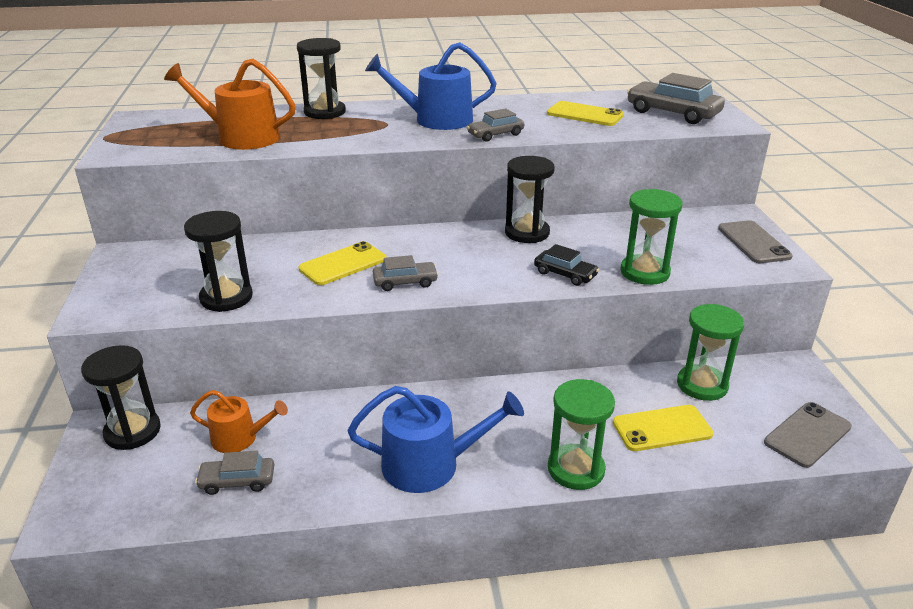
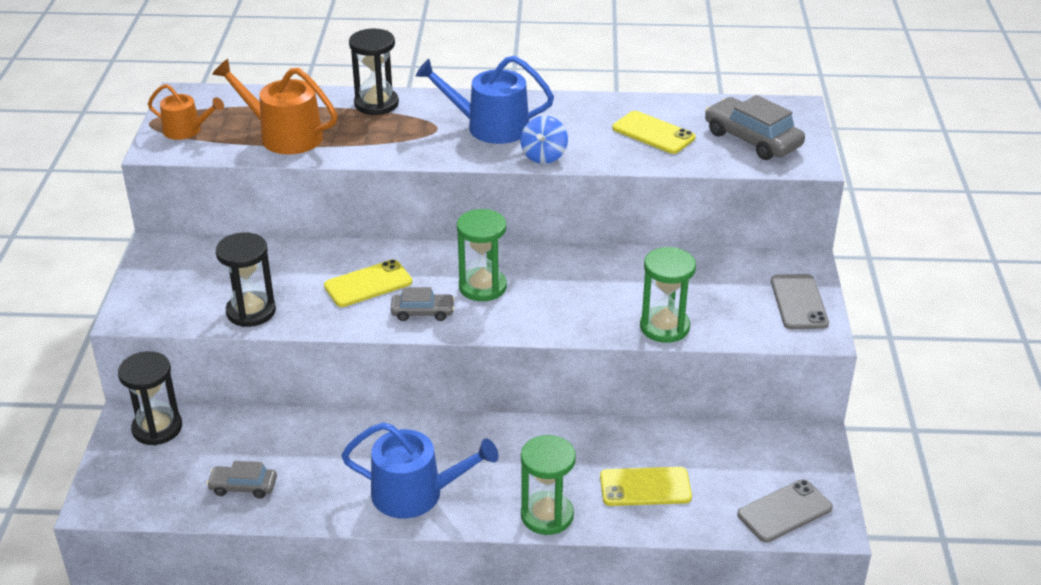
camera: 10 degrees right, 5 degrees up
(240, 438) = (251, 447): orange watering can -> orange watering can (187, 130)
(495, 134) = (544, 156): grey car -> blue spinning top
(527, 233) = (565, 264): black hourglass -> none
(565, 274) = (583, 320): black car -> none
(702, 385) = (706, 448): green hourglass -> green hourglass (482, 287)

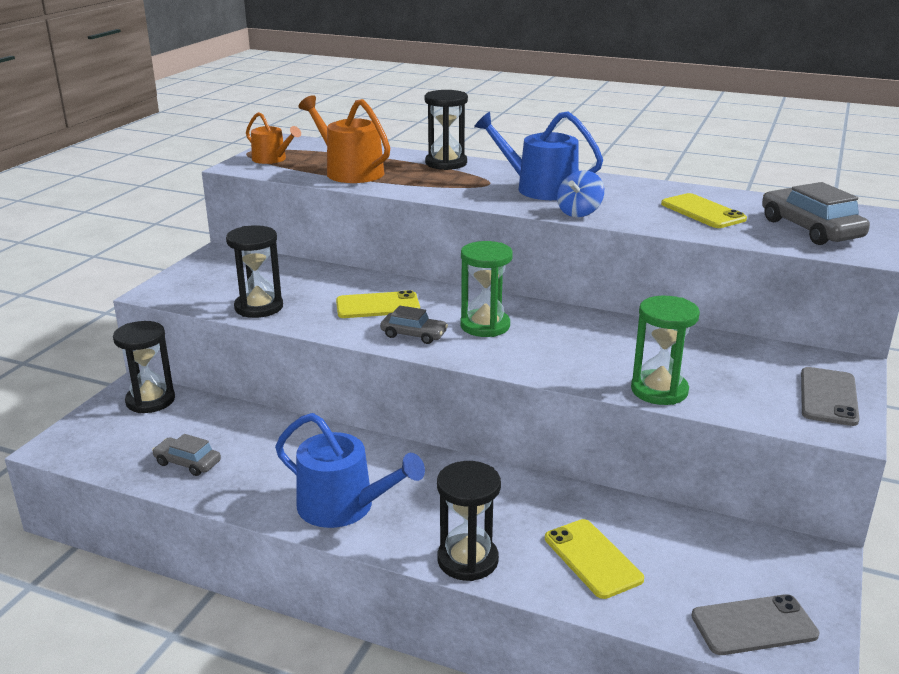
camera: 20 degrees right, 10 degrees down
(547, 515) = (467, 560): green hourglass -> black hourglass
(645, 487) = (592, 558): yellow phone -> yellow phone turned 45 degrees clockwise

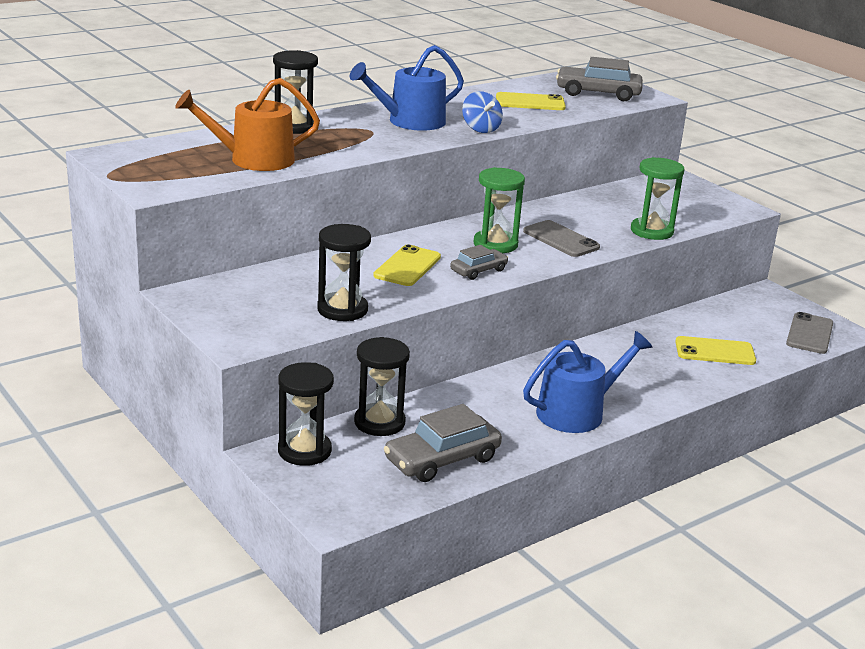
camera: 60 degrees left, 0 degrees up
(187, 463) = (442, 459): grey car -> grey car, size x1.72
(272, 159) = (157, 175): orange watering can -> none
(467, 560) = (682, 390): black hourglass -> black hourglass (379, 422)
(828, 397) = (706, 196): grey phone -> grey phone (561, 239)

